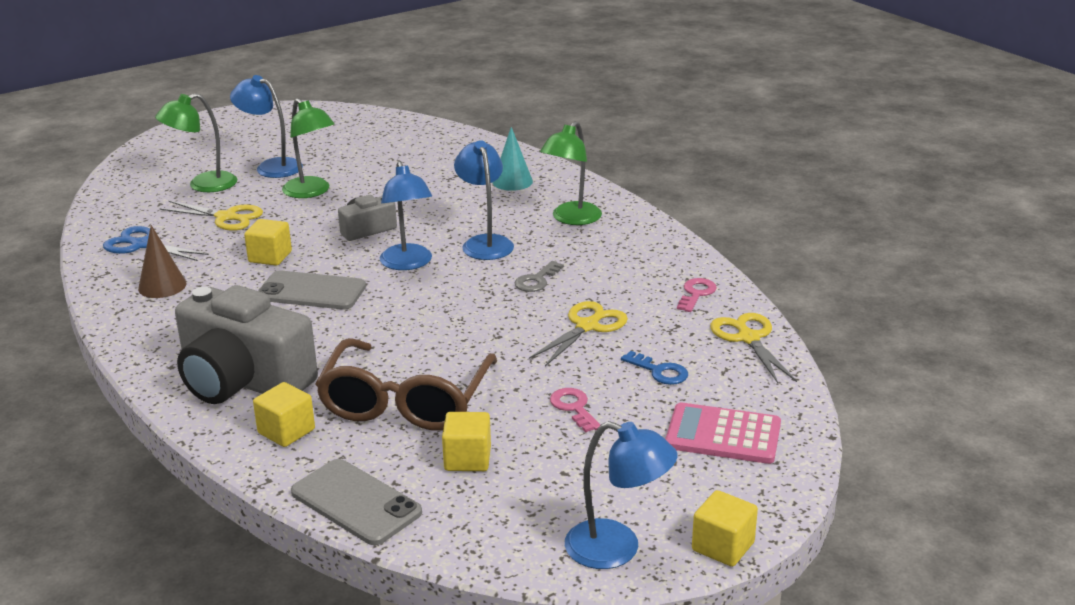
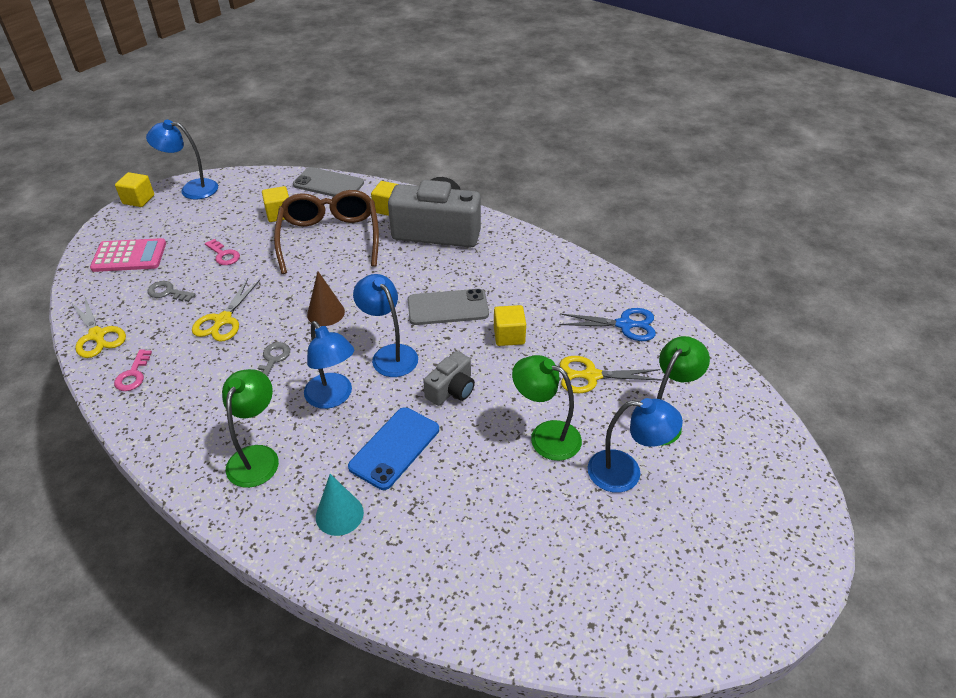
camera: 160 degrees right, 15 degrees up
(162, 286) = (562, 288): brown cone -> brown cone (326, 313)
(446, 205) = (394, 448): none -> blue phone
(659, 371) = (167, 292): blue key -> grey key

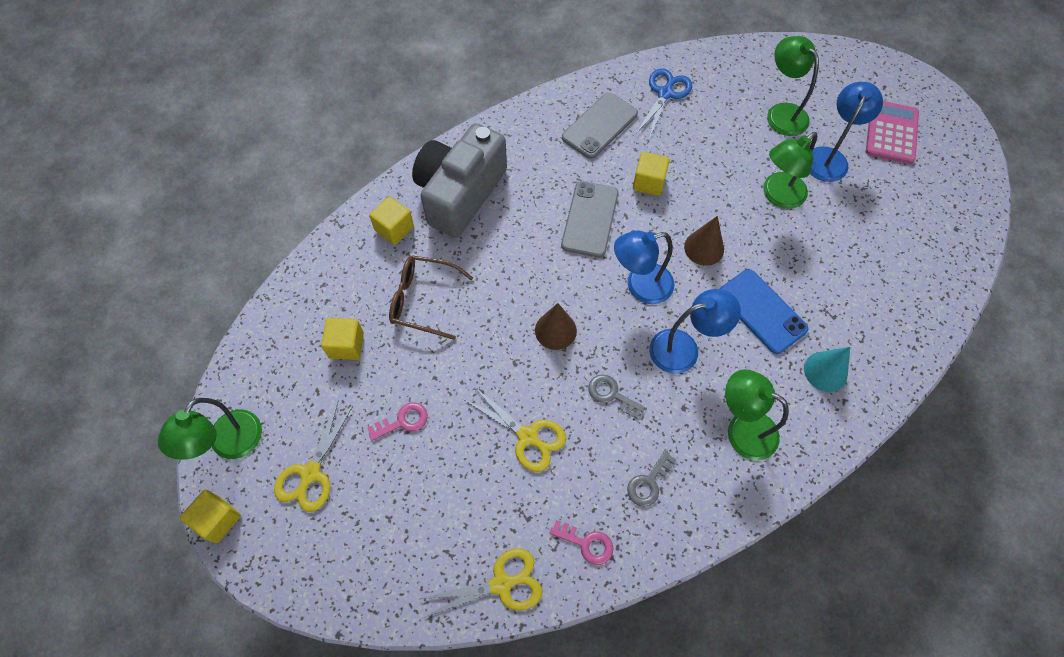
camera: 70 degrees left, 20 degrees up
(129, 256) = (352, 538): pink calculator -> pink calculator (891, 132)
(167, 292) = (450, 494): grey key -> grey key (648, 483)
(192, 189) = (229, 445): blue lamp -> green lamp
(328, 184) = (308, 279): grey phone -> grey phone (599, 126)
(329, 238) = (423, 300): brown glasses -> brown glasses, size x0.65
(451, 390) = (704, 248): grey camera -> brown cone
(591, 376) = (719, 140): yellow scissors -> yellow scissors (311, 473)

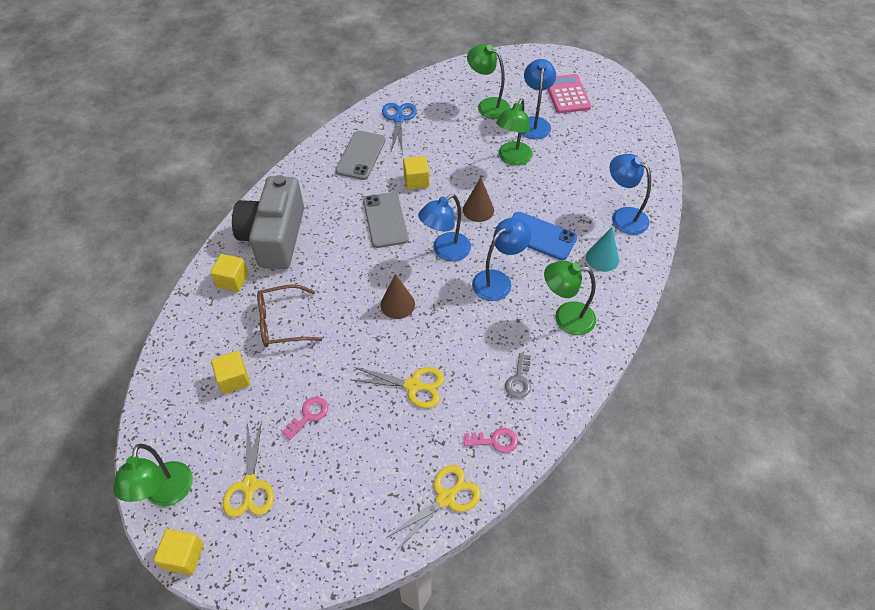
camera: 25 degrees left, 10 degrees down
(611, 394) = (461, 332): grey key -> none
(880, 327) = (623, 216): none -> blue lamp

